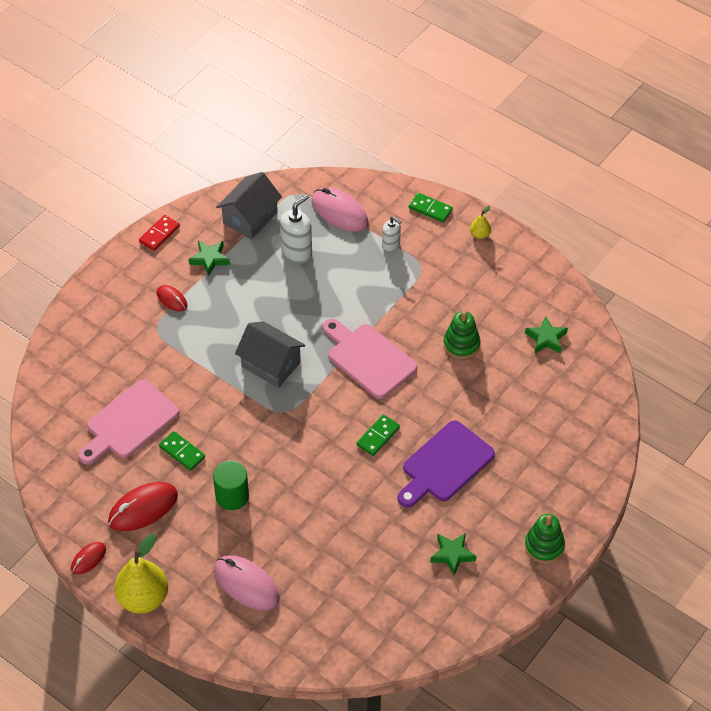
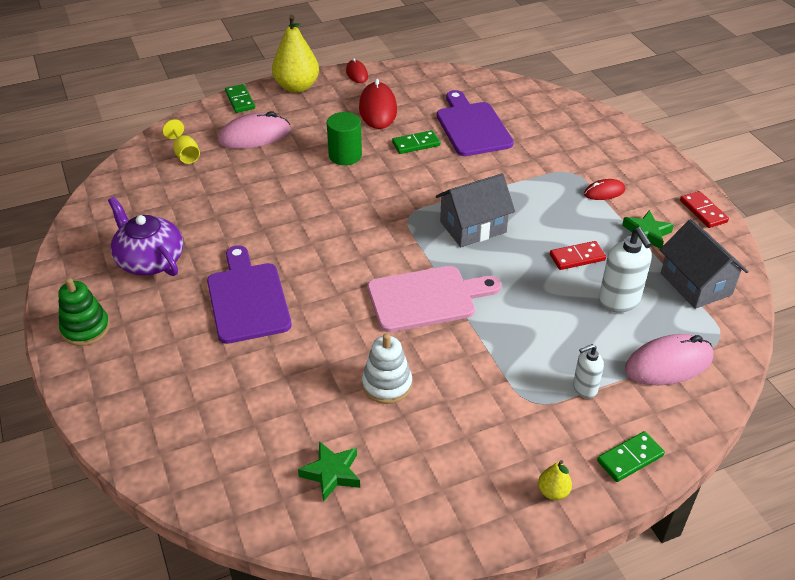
camera: 120 degrees right, 10 degrees down
(129, 422) = (472, 127): pink cutting board -> purple cutting board
(265, 290) = (577, 257): none -> red domino
(308, 623) = (185, 154): none -> yellow goblet
(378, 436) = (324, 265): green domino -> green domino (240, 100)
(452, 555) = (150, 260): green star -> purple teapot
(461, 344) = (387, 384): green stacking toy -> white stacking toy

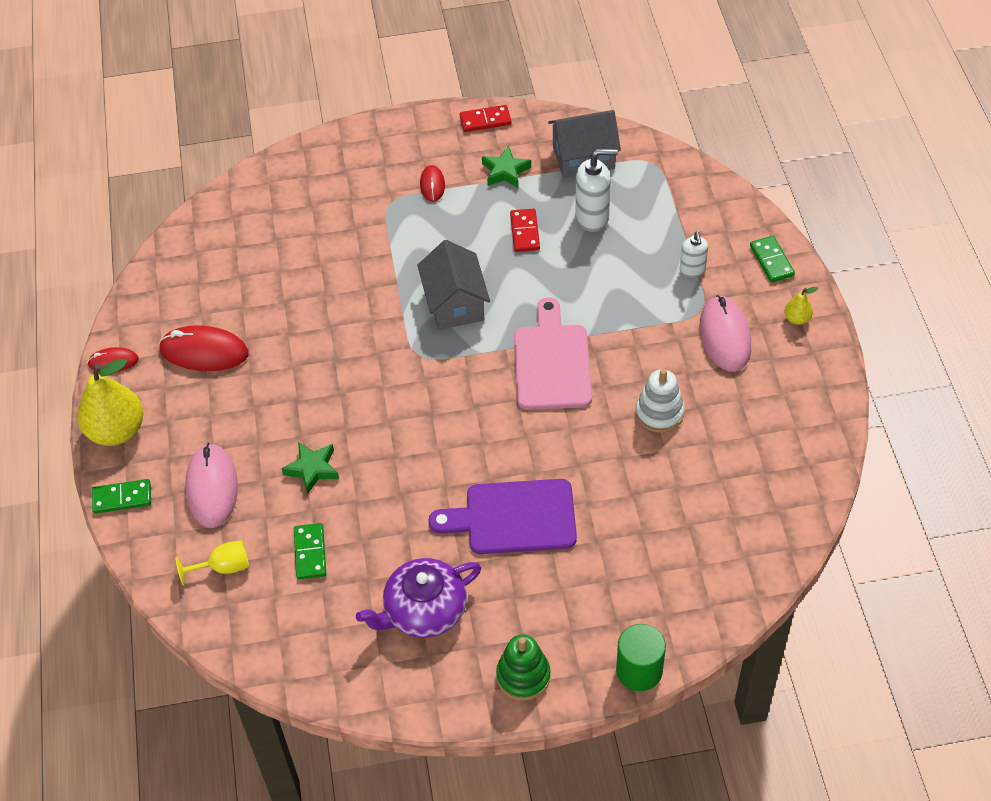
camera: 75 degrees left, 10 degrees up
(331, 473) = (755, 469): green star -> green star (312, 469)
(345, 155) = (288, 398): green cylinder -> green cylinder (639, 670)
(416, 144) = (291, 326): green domino -> green domino (310, 553)
(472, 127) = (276, 268): purple cutting board -> none
(668, 363) = (675, 206): pink mouse -> pink mouse (725, 336)

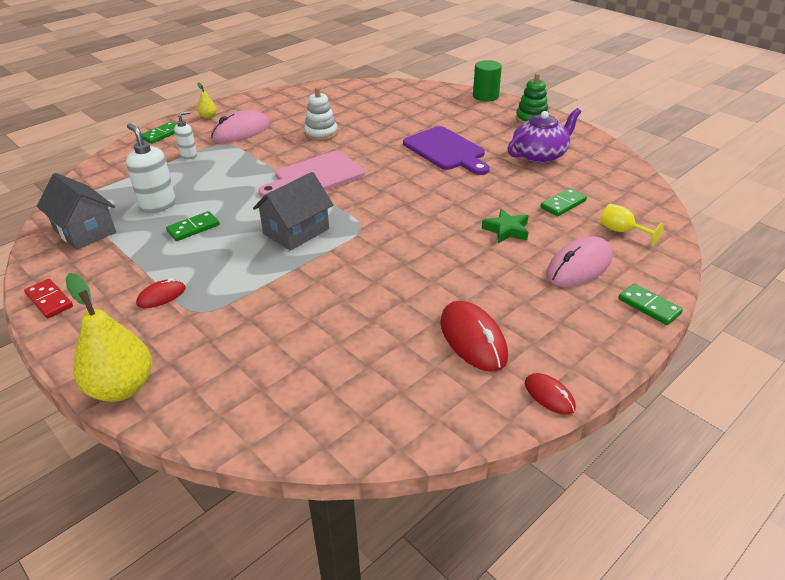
camera: 125 degrees left, 15 degrees down
(117, 431) = (605, 346): yellow pear -> yellow pear (121, 388)
(424, 611) = (540, 155): purple teapot -> purple teapot turned 60 degrees counterclockwise
(505, 171) = (121, 263): green star -> none
(524, 232) = (193, 228): red domino -> green domino

